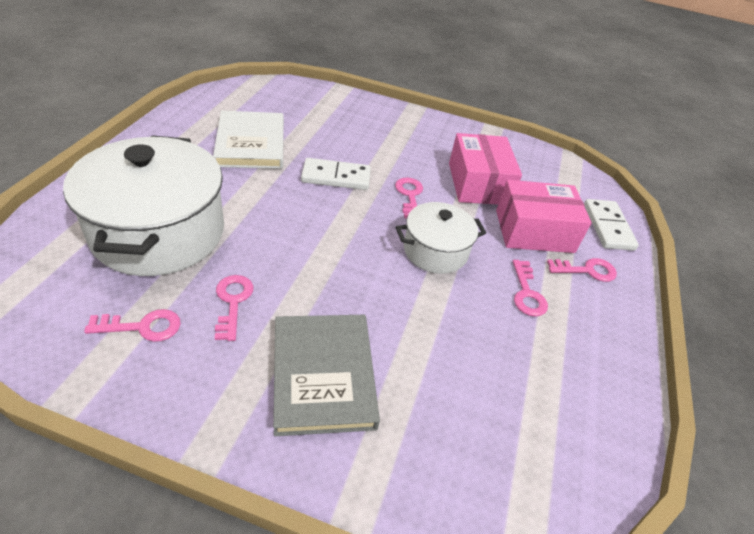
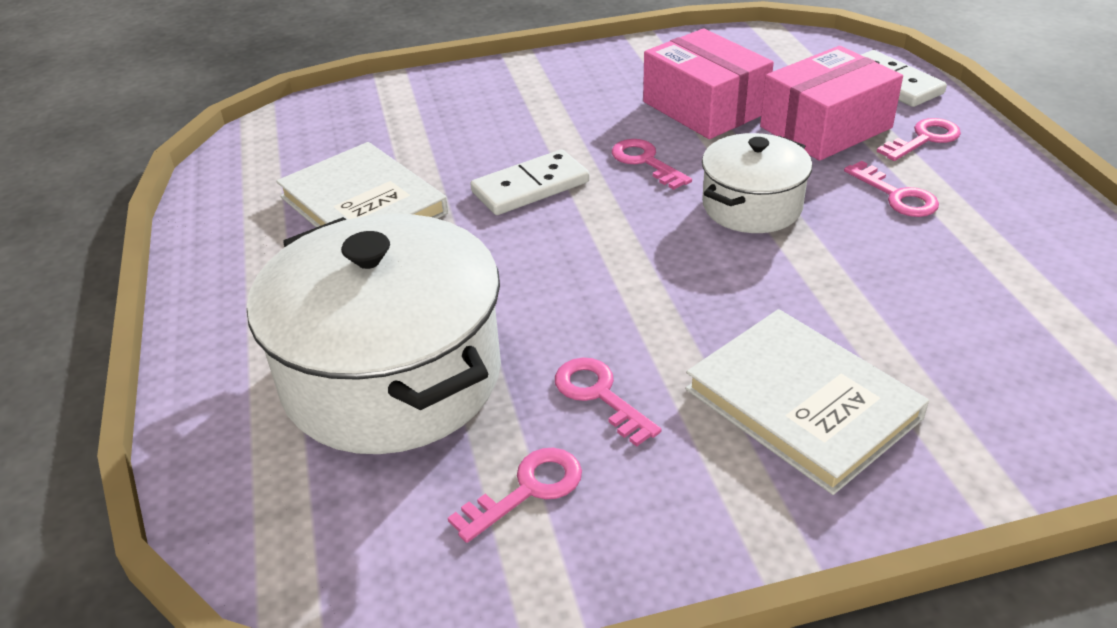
camera: 25 degrees left, 5 degrees down
(323, 375) = (802, 403): grey book -> white book

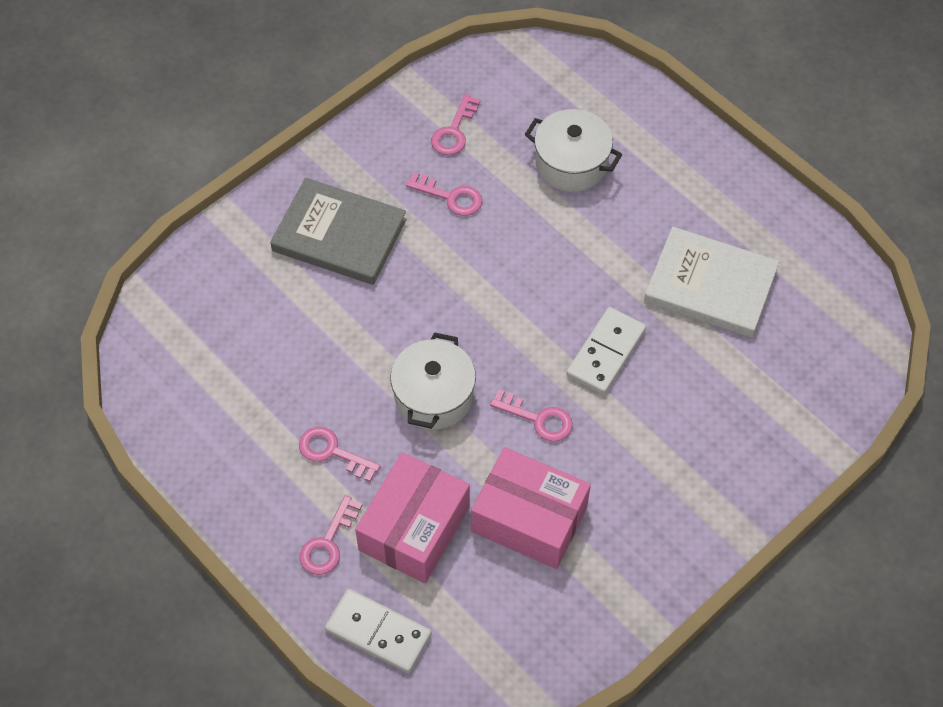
camera: 150 degrees right, 20 degrees up
(392, 377) = (571, 163): white pot -> white pot, size x0.54
(802, 403) = (339, 235): white book -> grey book

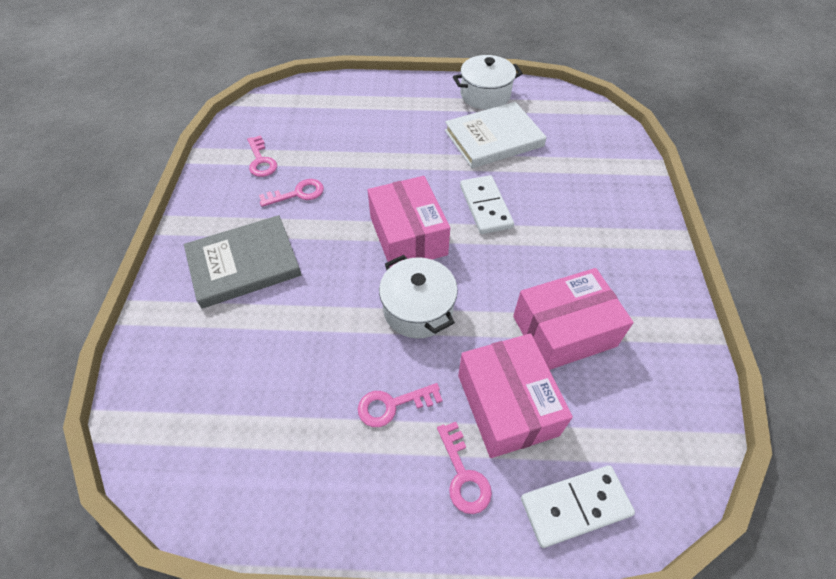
camera: 45 degrees left, 5 degrees down
(501, 322) = (408, 236): none -> pink box
(538, 419) = (495, 270): pink key -> none
(571, 163) = (350, 133): white pot -> white pot (485, 95)

